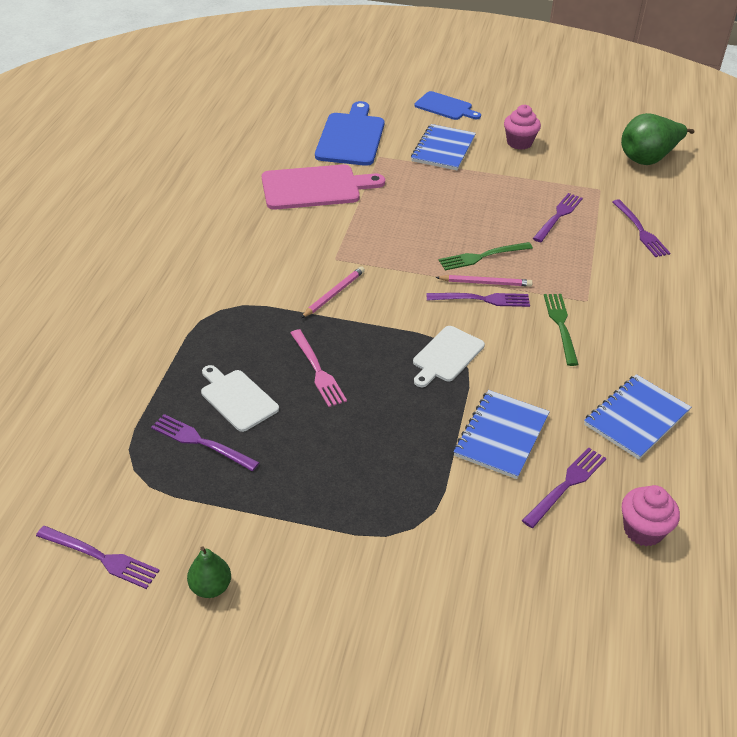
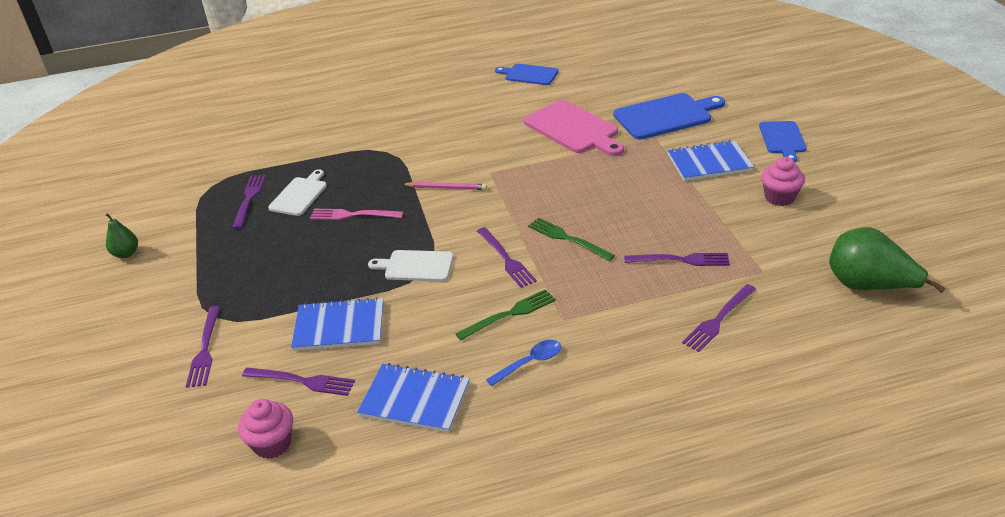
camera: 65 degrees right, 5 degrees down
(102, 558) = (134, 207): purple fork -> purple fork (205, 350)
(184, 172) = (529, 74): none -> blue cutting board
(318, 371) = (352, 215): pink fork -> pink fork turned 60 degrees clockwise
(485, 283) = (531, 253): pink pencil -> none
(630, 338) = (529, 363): none -> blue spoon

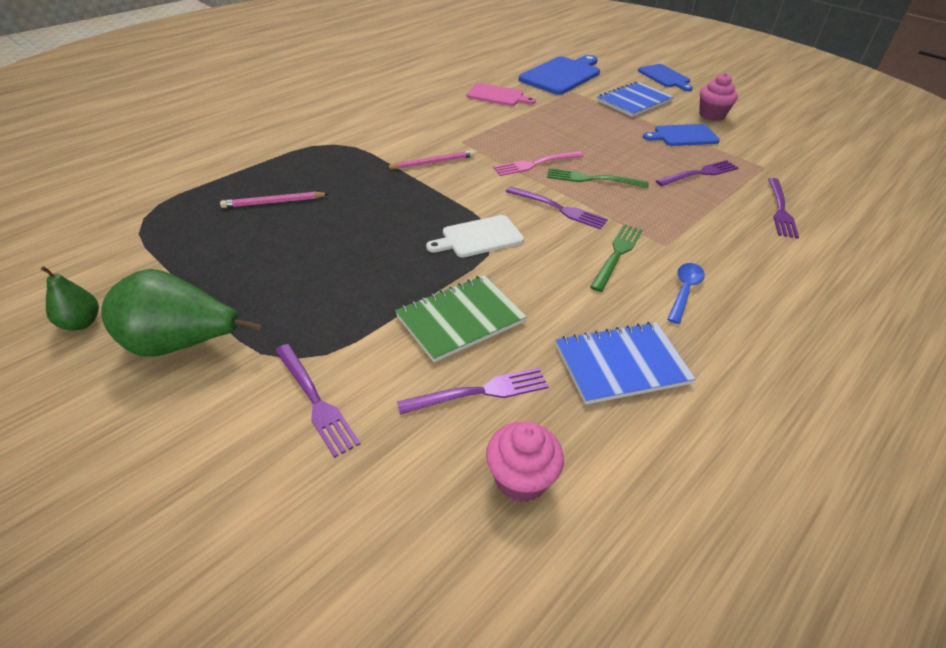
camera: 35 degrees left, 5 degrees up
(249, 198) = (210, 219): purple fork -> none
(300, 195) = (274, 202): white cutting board -> pink pencil
(339, 327) = (460, 319): blue notebook -> green notebook
(352, 215) = (357, 207): pink fork -> pink fork (535, 164)
(529, 74) = (410, 62): blue cutting board -> blue cutting board (683, 136)
(573, 129) = (497, 96): pink cutting board -> pink cutting board, size x0.62
(868, 286) = (841, 160): green pear -> green pear (182, 344)

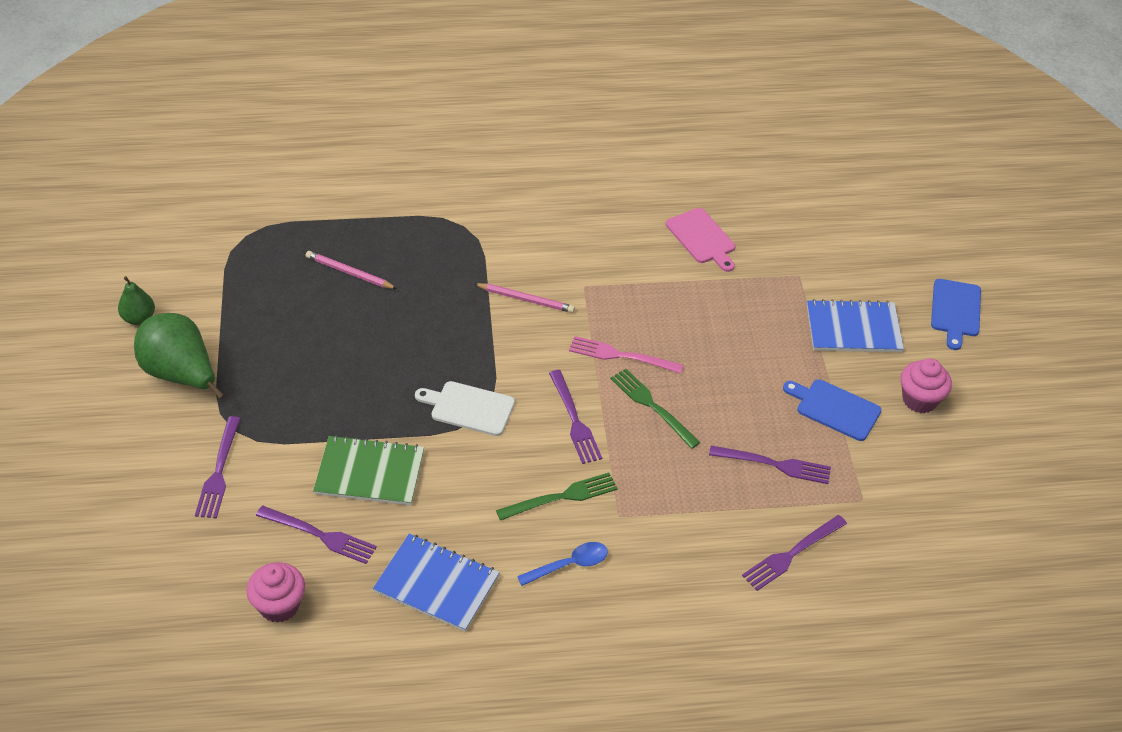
camera: 40 degrees right, 5 degrees up
(562, 75) = (823, 242): blue cutting board -> none

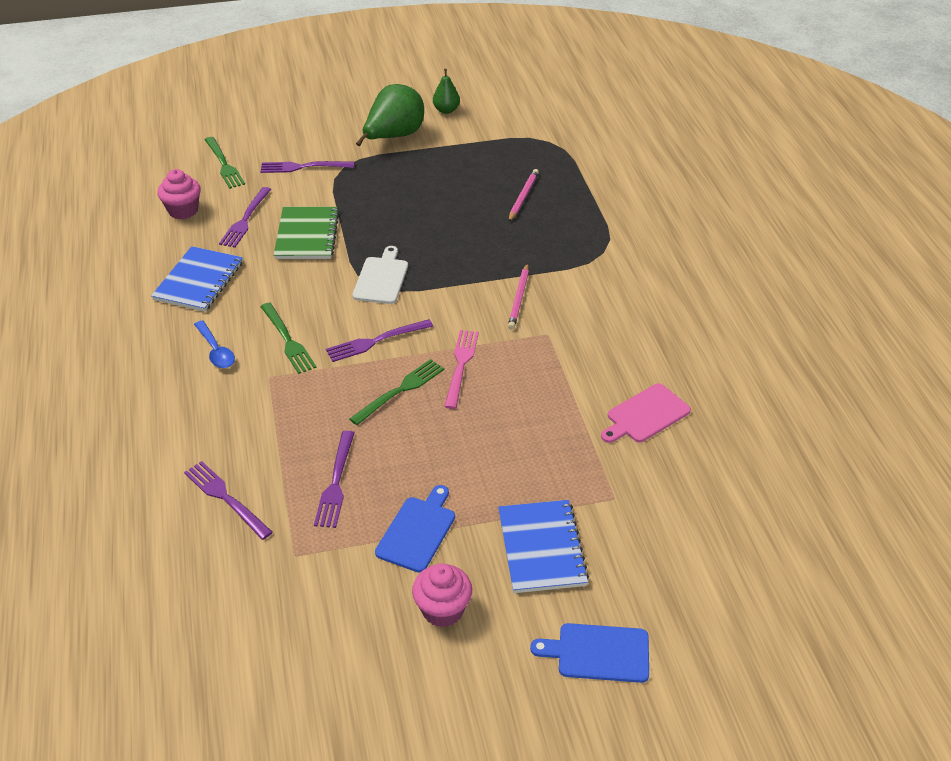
camera: 85 degrees right, 5 degrees down
(183, 559) = (224, 165): none -> green fork

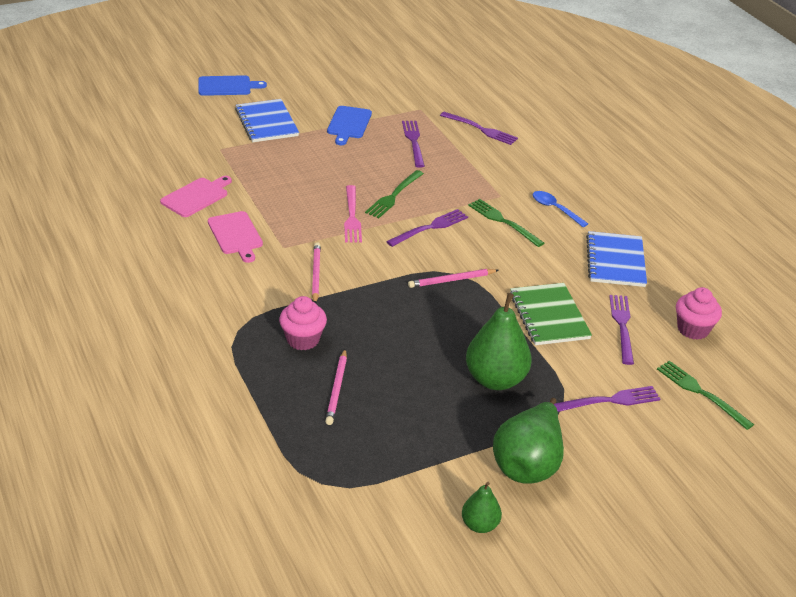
camera: 165 degrees right, 5 degrees down
(381, 278) = (451, 280): white cutting board -> pink pencil
(387, 190) = (495, 379): none -> green pear
(442, 610) = (321, 95): pink cupcake -> pink cupcake (303, 339)
(599, 354) = (236, 235): none -> pink cutting board

